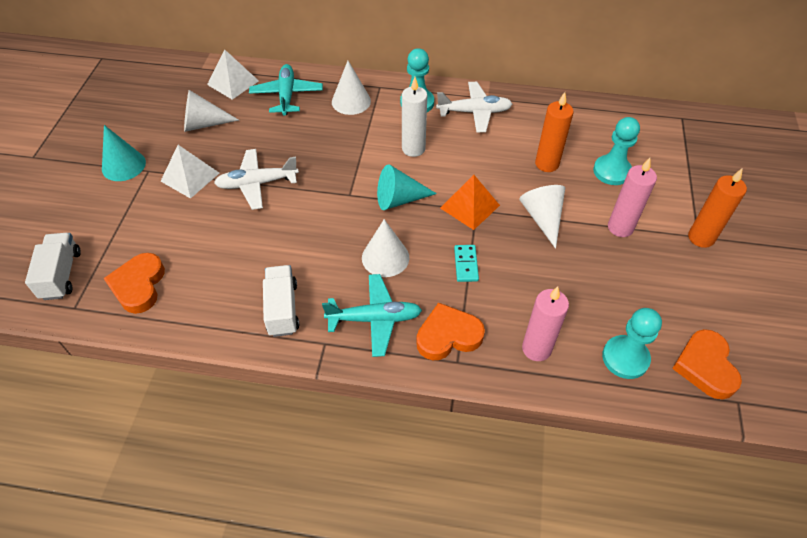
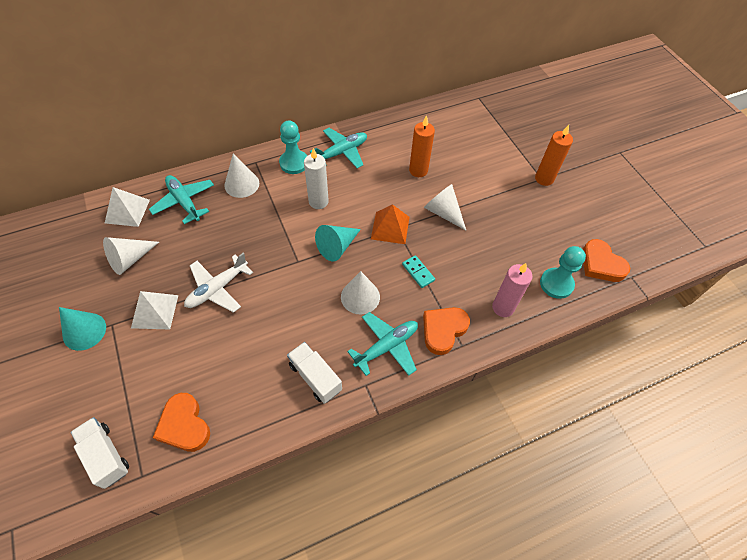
camera: 35 degrees left, 5 degrees up
(474, 112) = (341, 152): white plane -> turquoise plane
(612, 171) = (462, 157): turquoise pawn -> none
(620, 227) = (494, 195): pink candle -> none

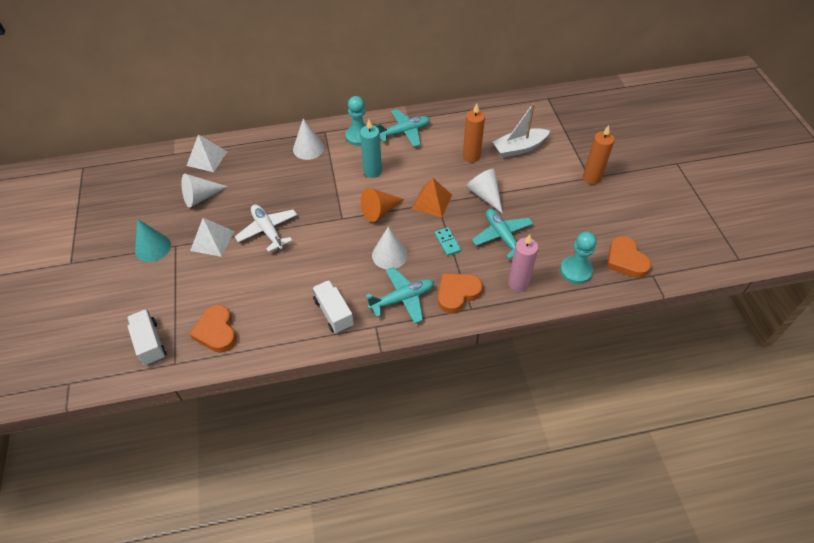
camera: 15 degrees right, 5 degrees down
(184, 202) = (256, 157): turquoise plane -> turquoise plane (502, 236)
(217, 289) = (268, 230): white plane -> white plane turned 90 degrees clockwise
(318, 202) = (372, 171): white candle -> turquoise candle
(337, 247) = (380, 211): turquoise cone -> orange cone
(464, 155) = (519, 148): none -> white boat

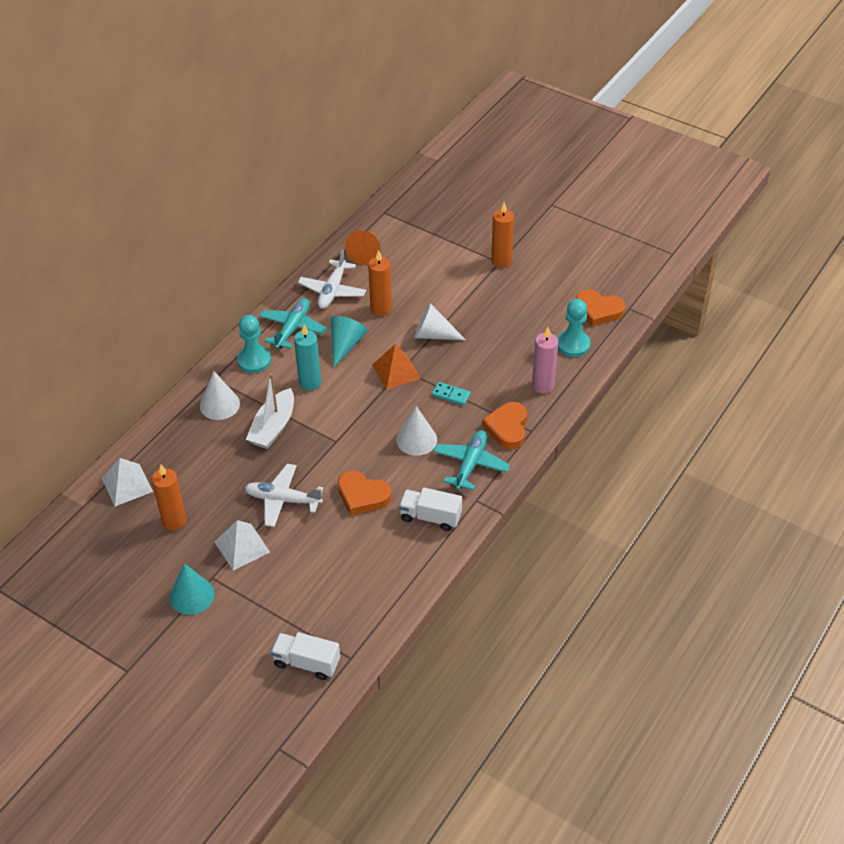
camera: 45 degrees left, 5 degrees down
(201, 197) = (174, 521): white cone -> orange candle
(216, 331) = (352, 608): orange heart -> orange heart (362, 495)
(380, 211) = (361, 411): orange cone -> orange cone (366, 253)
(422, 163) = (345, 345): none -> turquoise cone
(455, 125) = (332, 291): none -> white plane
(502, 236) = (488, 358): turquoise plane -> none
(519, 148) = (413, 275): white boat -> white boat (273, 427)

